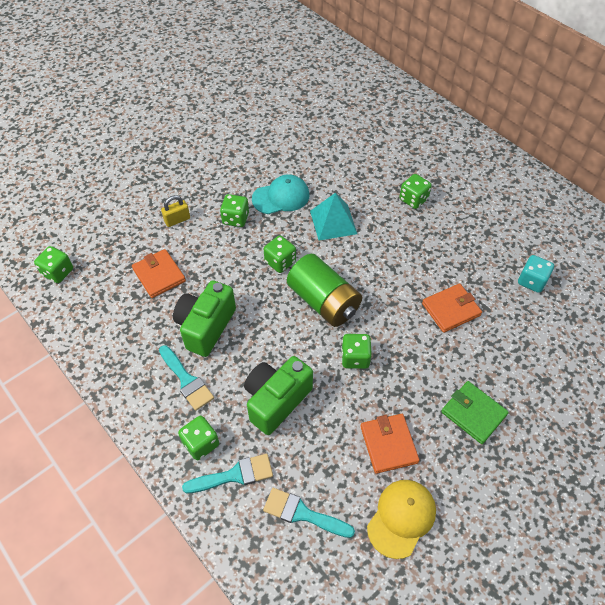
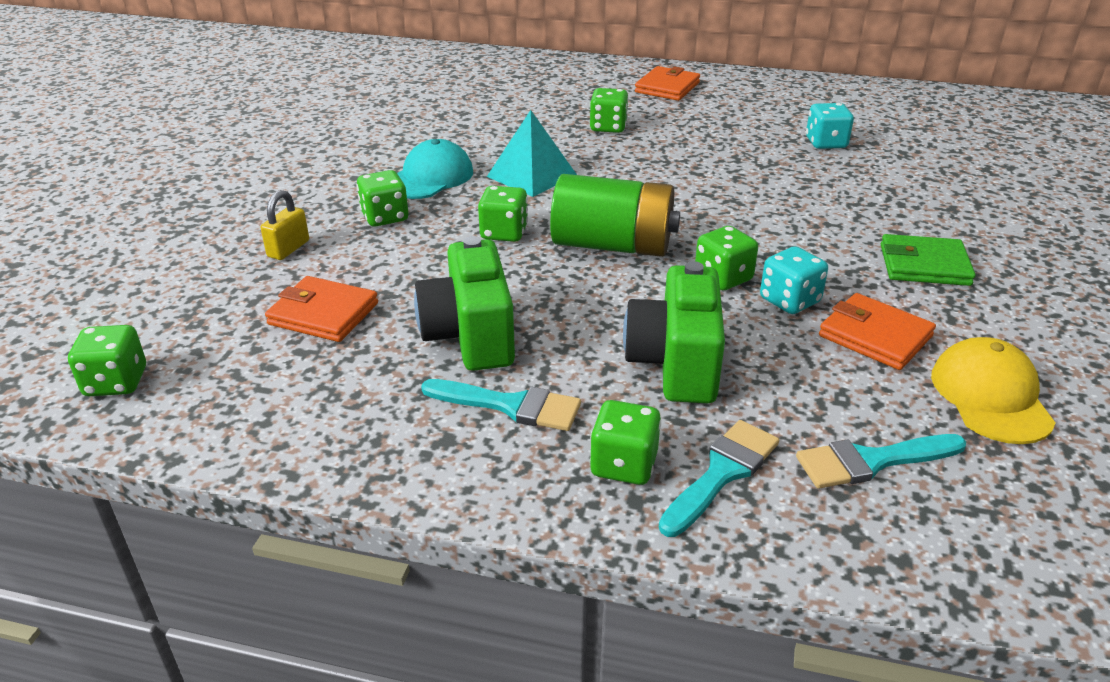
camera: 35 degrees left, 20 degrees down
(372, 394) = (789, 301): none -> turquoise dice
(451, 309) = (775, 194): orange wallet -> orange wallet (667, 87)

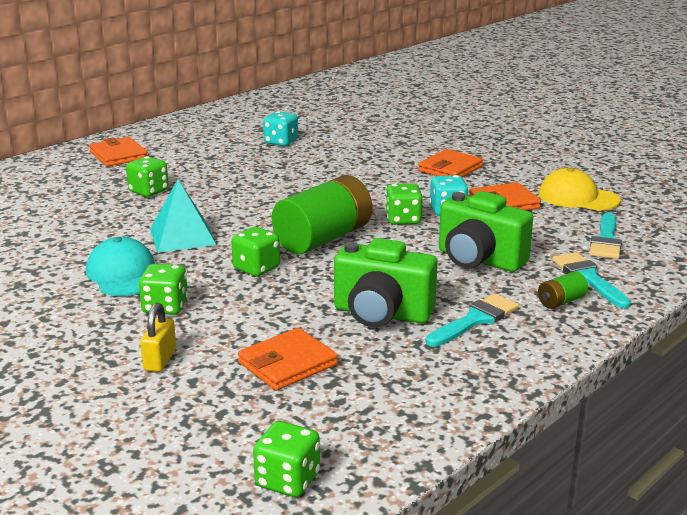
camera: 60 degrees left, 10 degrees down
(288, 249) = (160, 360): yellow padlock -> yellow padlock turned 45 degrees clockwise
(624, 465) = (561, 301): green dice -> green battery
(924, 265) = (450, 169): green wallet -> orange wallet

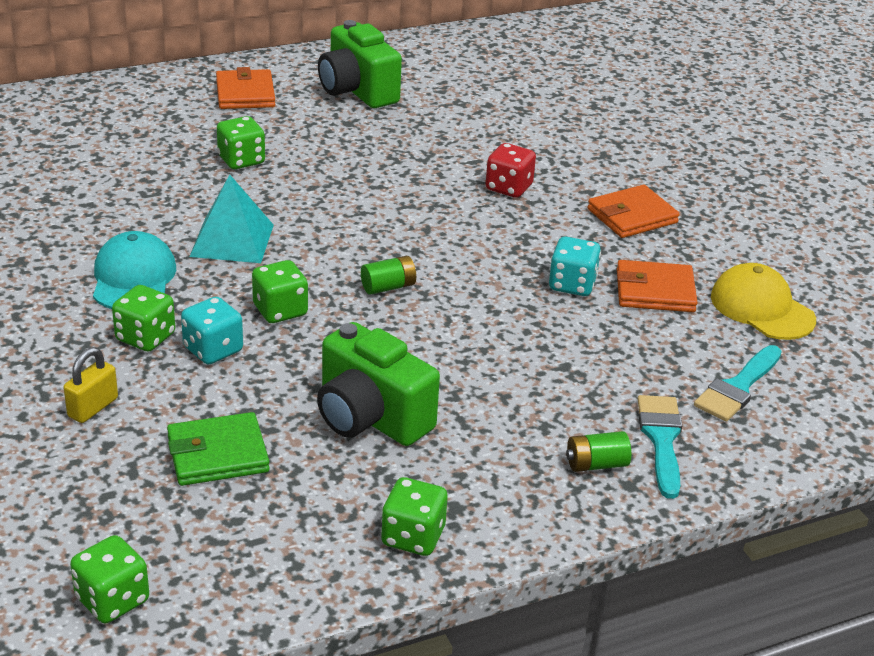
camera: 20 degrees right, 10 degrees up
(281, 142) = (451, 118): turquoise dice -> turquoise dice (213, 350)
(287, 364) = (217, 454): orange wallet -> green wallet
(323, 238) = (388, 287): green battery -> green battery, size x0.43
(355, 170) = (508, 188): none -> red dice
(403, 219) = (505, 284): green dice -> green dice (413, 537)
(475, 320) = (470, 459): turquoise brush -> none
(479, 260) = (548, 372): green camera -> green camera (357, 91)

